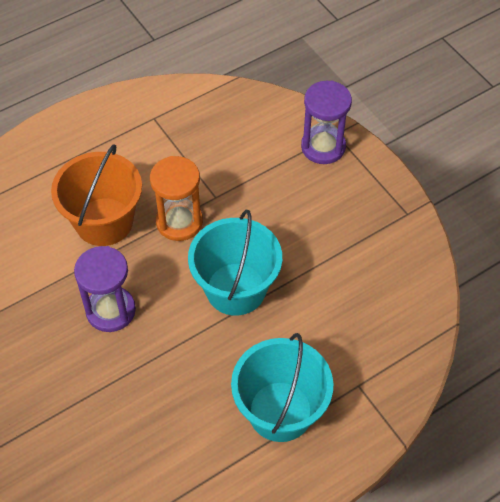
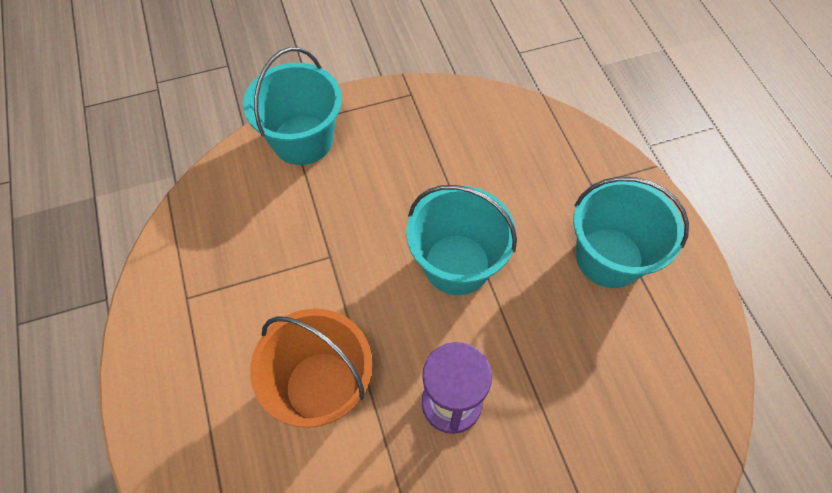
camera: 75 degrees left, 5 degrees up
(179, 222) = (351, 302): orange hourglass -> none
(323, 147) = (302, 140): purple hourglass -> turquoise bucket

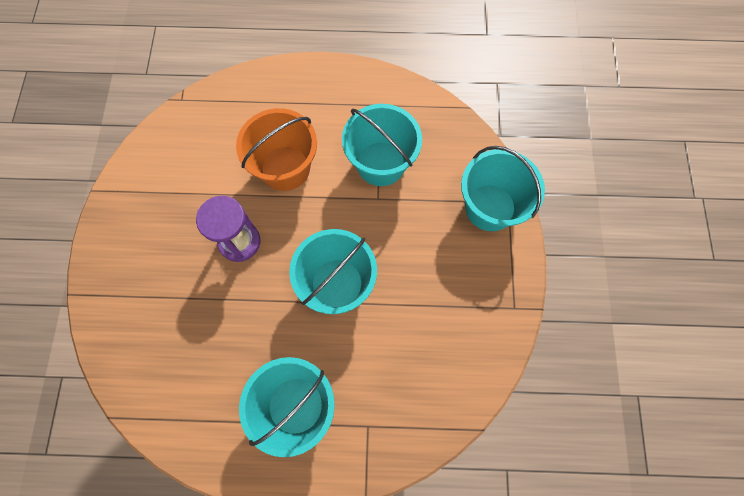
camera: 110 degrees right, 10 degrees up
(278, 268) = (381, 163): none -> turquoise bucket

